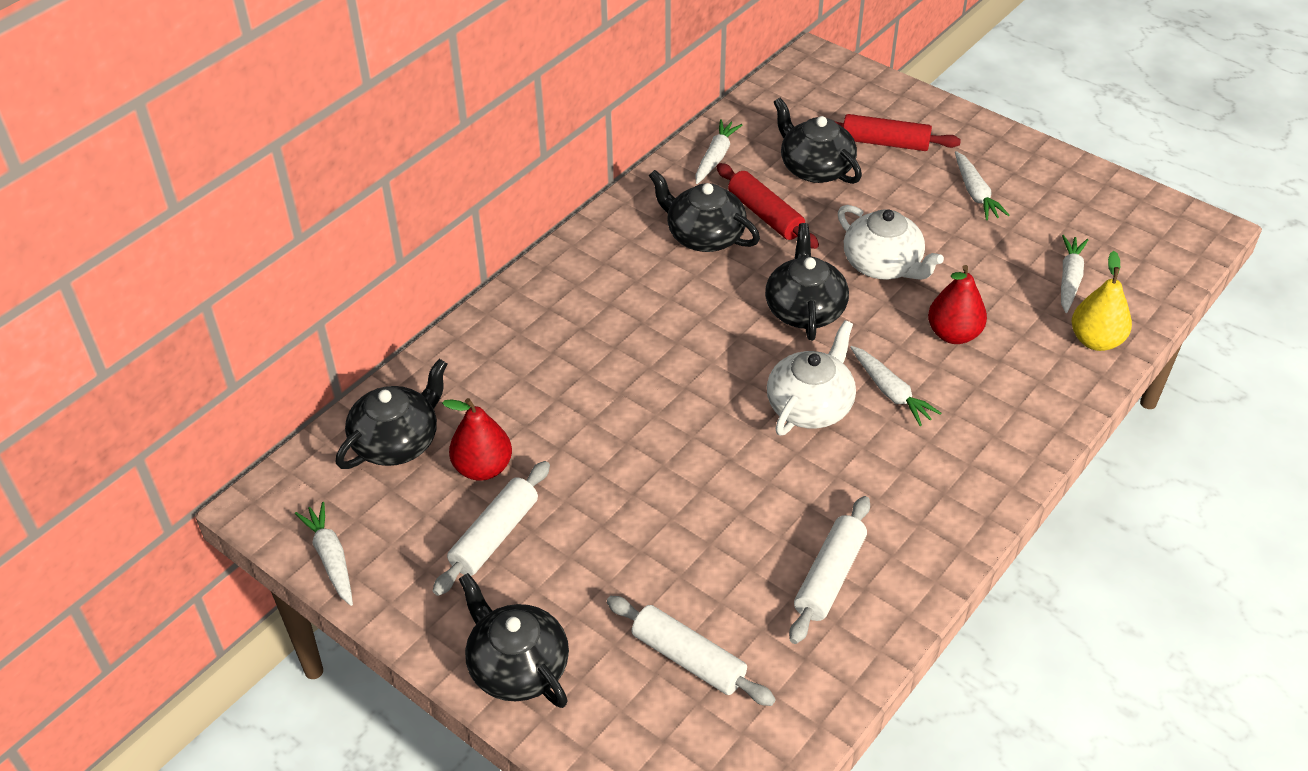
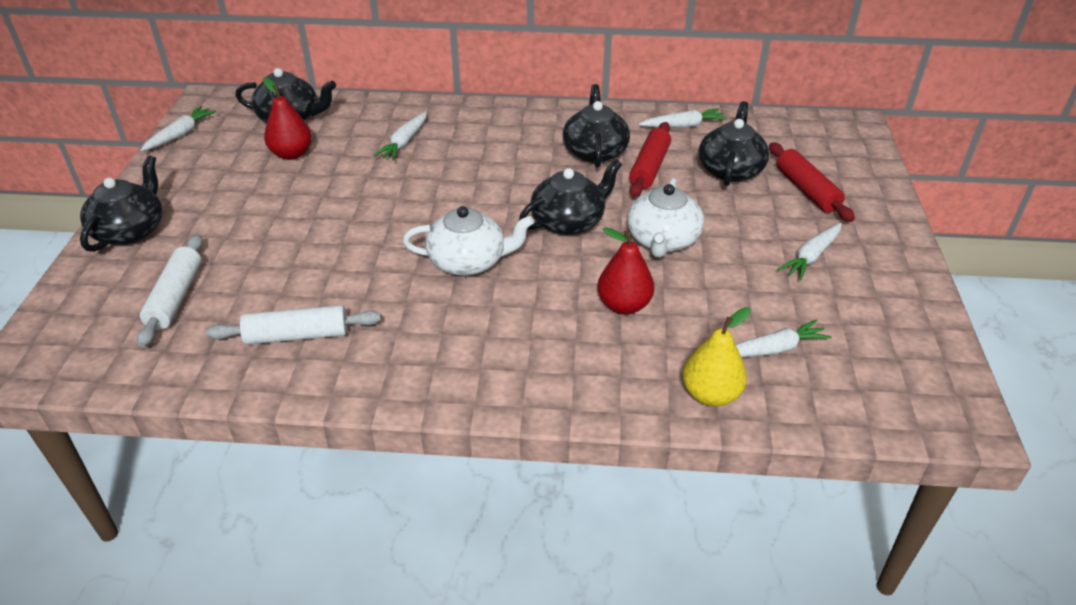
camera: 55 degrees right, 5 degrees down
(494, 536) = (236, 180): white rolling pin -> none
(890, 392) = (522, 295): white carrot -> white carrot (404, 142)

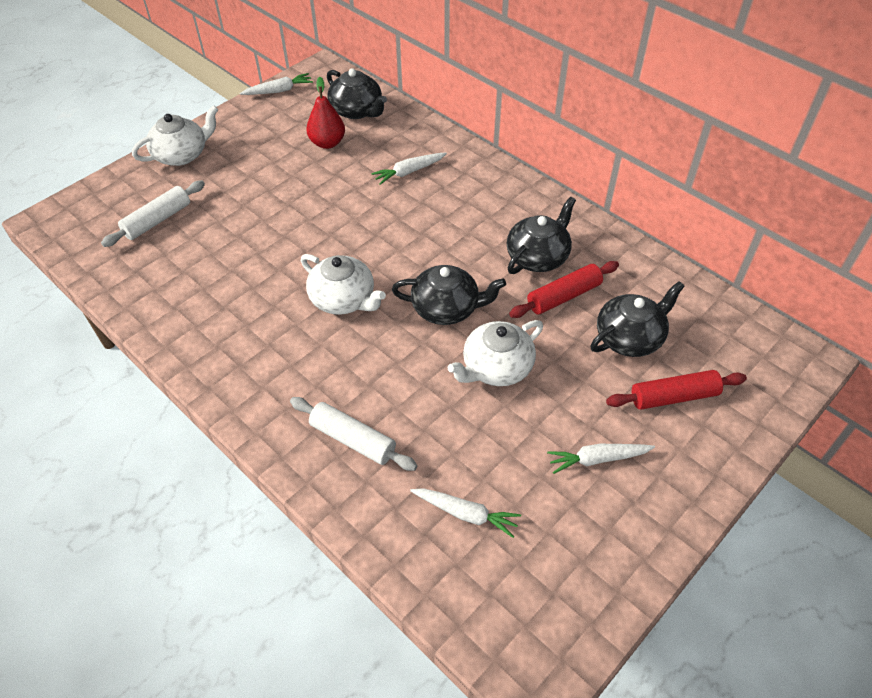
camera: 40 degrees right, 10 degrees up
(130, 230) = (182, 154): black teapot -> white teapot
(297, 335) = (190, 290): white rolling pin -> white rolling pin (353, 440)
(624, 305) = (404, 403): red pear -> none
(683, 126) = (640, 272): white carrot -> none
(710, 394) = (379, 515): yellow pear -> none
(806, 190) = (673, 397): red rolling pin -> red rolling pin turned 60 degrees clockwise

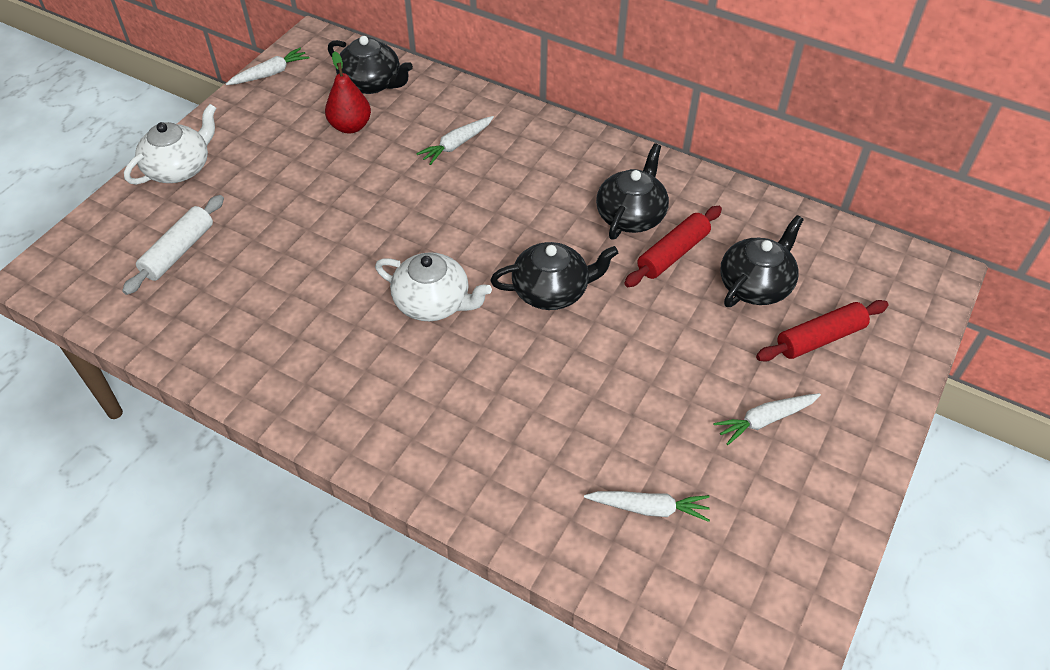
camera: 15 degrees left, 0 degrees up
(353, 440) = (499, 456): white rolling pin -> none
(496, 368) = (627, 345): white teapot -> none

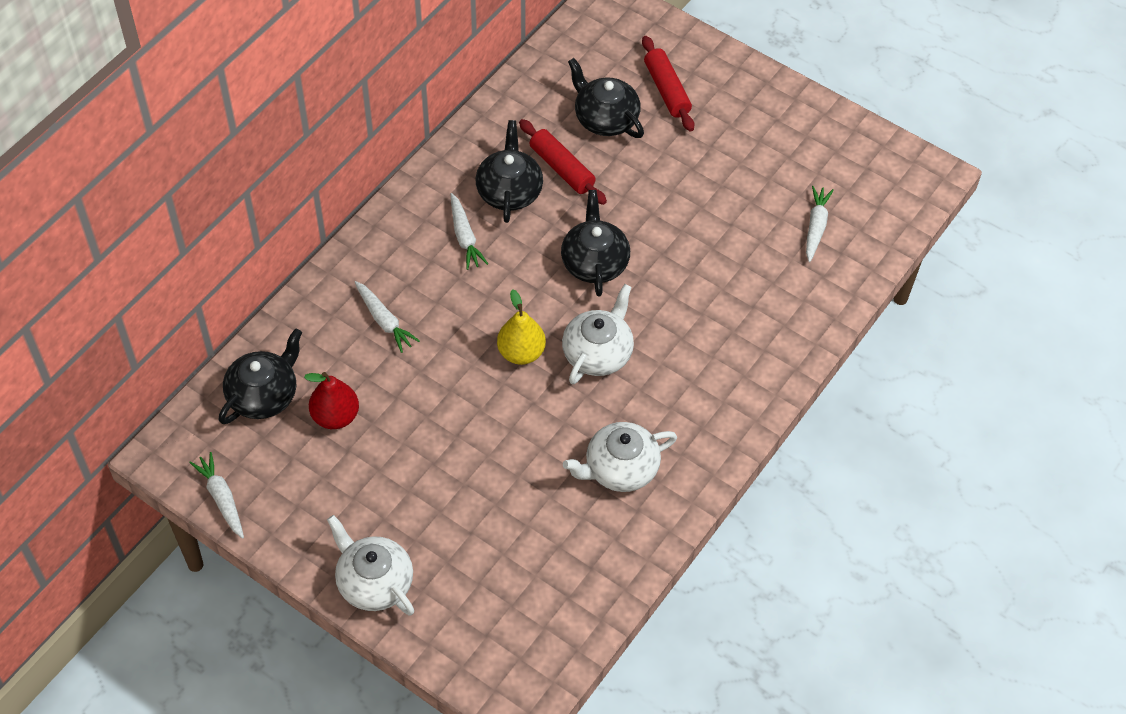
camera: 85 degrees left, 5 degrees up
(178, 251) = (503, 571): white rolling pin -> none
(289, 331) = (620, 468): none -> white teapot
(428, 242) = (521, 352): none -> yellow pear
(631, 215) = (509, 191): black teapot -> black teapot turned 60 degrees clockwise
(765, 420) = (742, 142): white carrot -> white carrot (464, 237)

